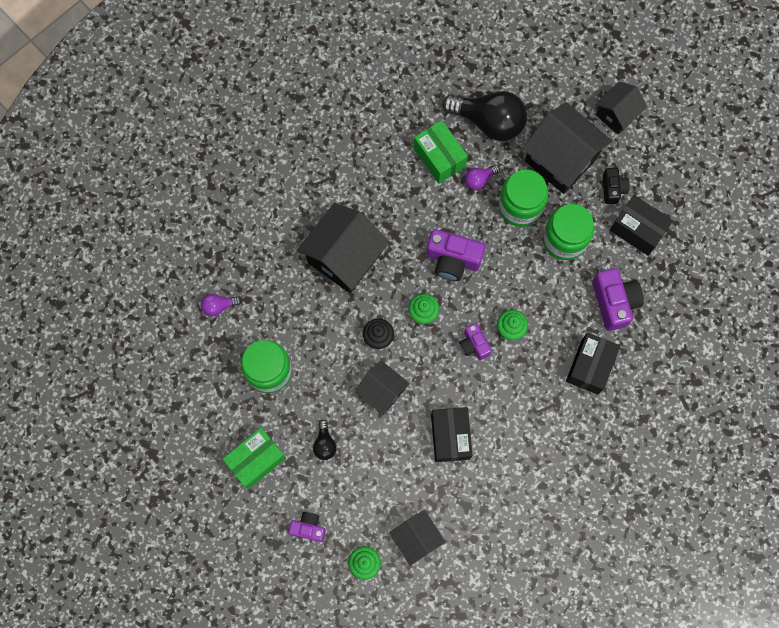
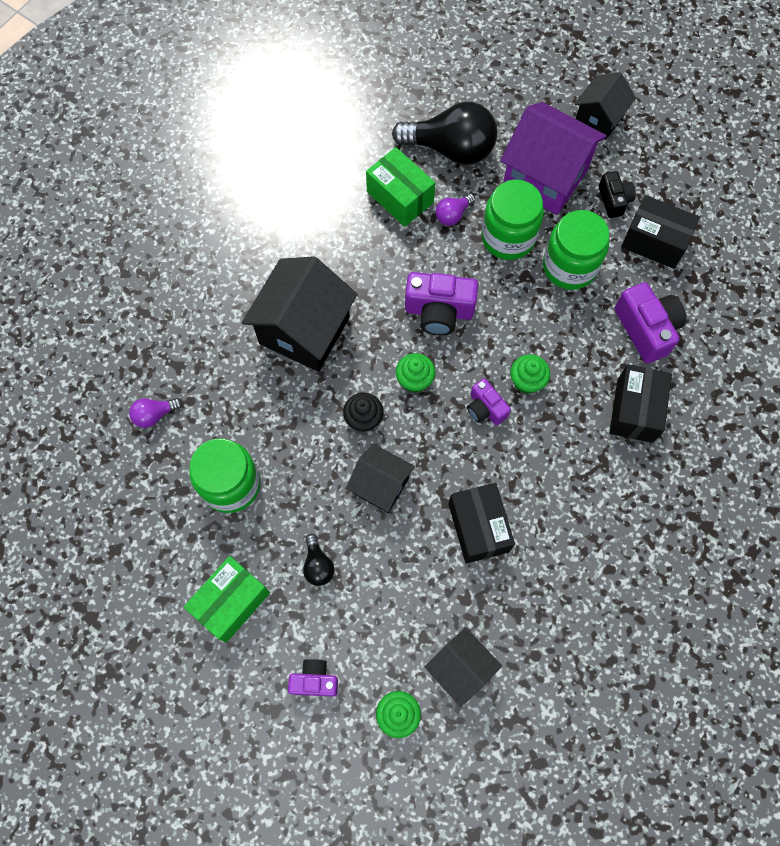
camera: 10 degrees left, 5 degrees down
(561, 159) = (545, 177): black house -> purple house

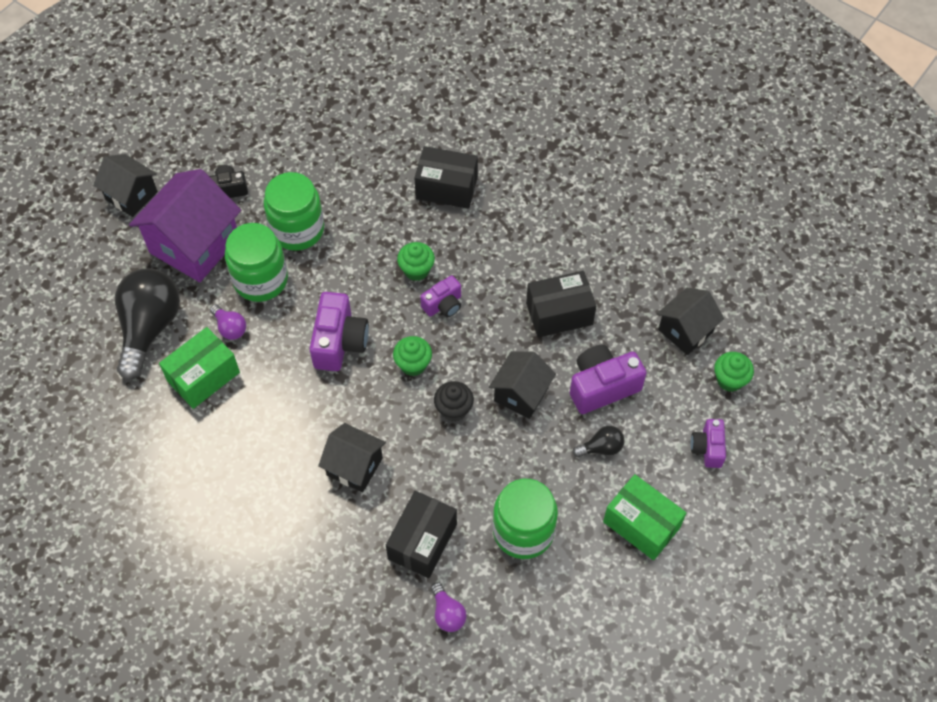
camera: 90 degrees left, 10 degrees down
(304, 330) = (354, 466): black house -> black house, size x0.59
(646, 329) = (367, 173): purple camera -> purple camera (602, 386)
(654, 242) = (276, 161): black box -> black box (422, 541)

